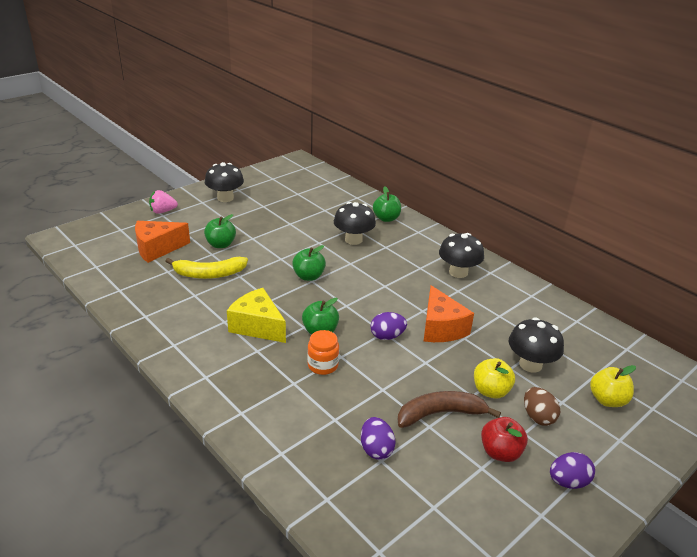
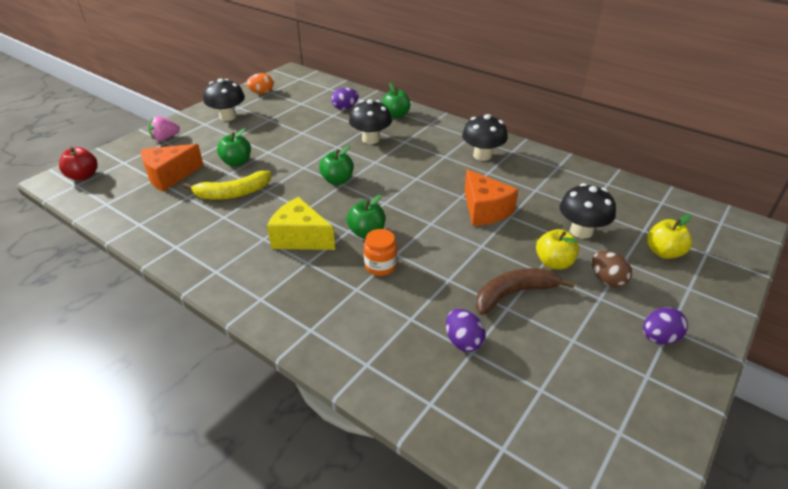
camera: 10 degrees left, 5 degrees up
(263, 178) = (261, 93): none -> orange egg
(387, 336) = (435, 226): purple egg -> purple egg (345, 108)
(500, 452) = (585, 321): red apple -> red apple (83, 176)

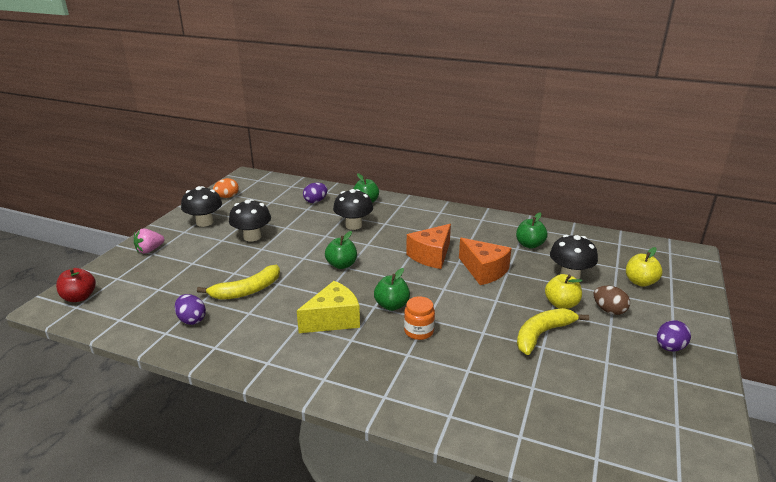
camera: 15 degrees left, 10 degrees down
(170, 176) = (173, 284): orange cheese -> orange cheese (431, 256)
(237, 162) = (236, 262): green apple -> green apple (529, 245)
(300, 238) = (333, 319): yellow cheese -> yellow cheese turned 135 degrees clockwise
(463, 341) = (521, 380): purple egg -> purple egg (192, 320)
(482, 155) = (458, 226): black mushroom -> black mushroom (252, 237)
(514, 294) = (542, 334): brown banana -> yellow banana

